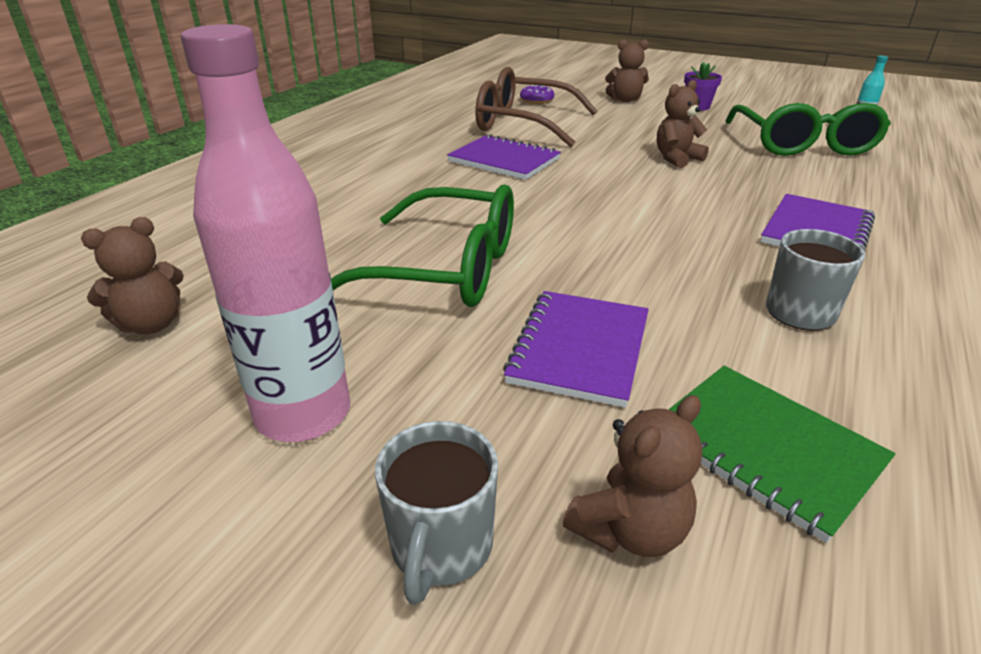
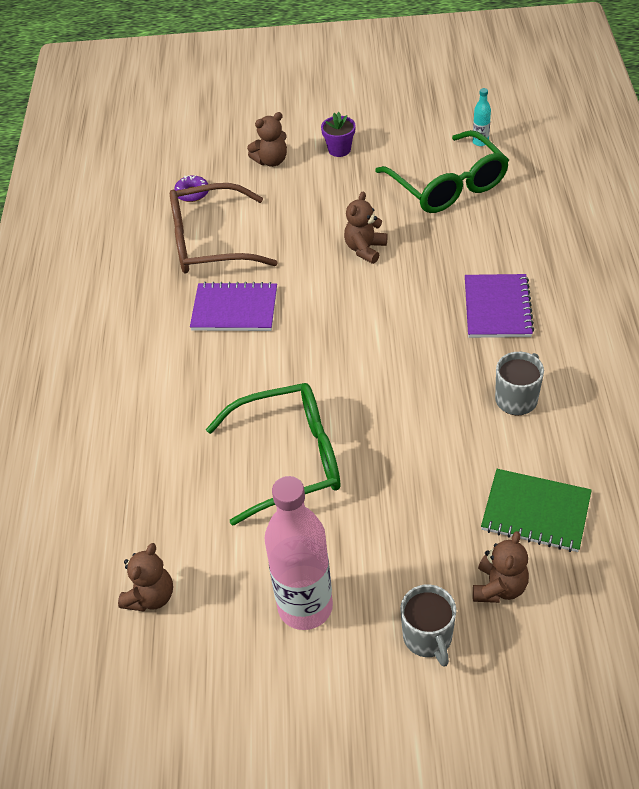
camera: 25 degrees left, 15 degrees up
(579, 349) = (414, 489): purple notebook -> none

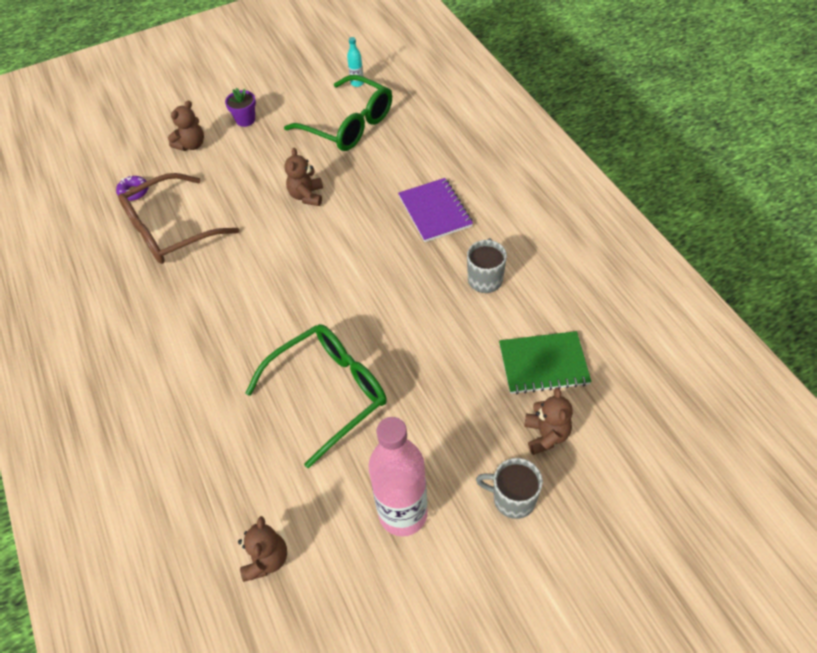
camera: 25 degrees left, 5 degrees up
(234, 309) = (220, 280): purple notebook -> none
(428, 637) = (512, 498): grey mug -> grey mug turned 150 degrees clockwise

